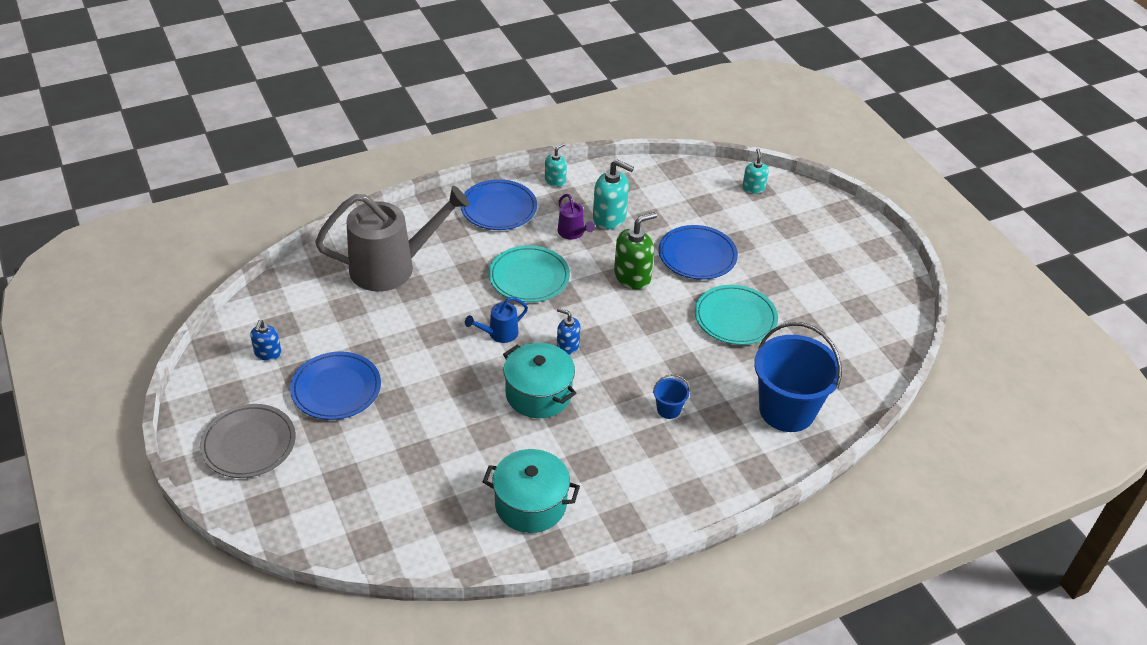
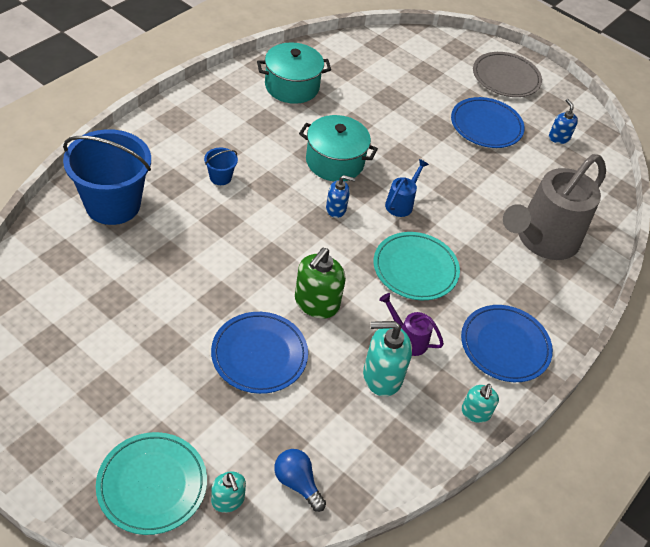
camera: 150 degrees right, 5 degrees up
(704, 183) = (297, 483): none -> blue light bulb
(735, 318) = (190, 286): turquoise plate -> turquoise plate (152, 485)

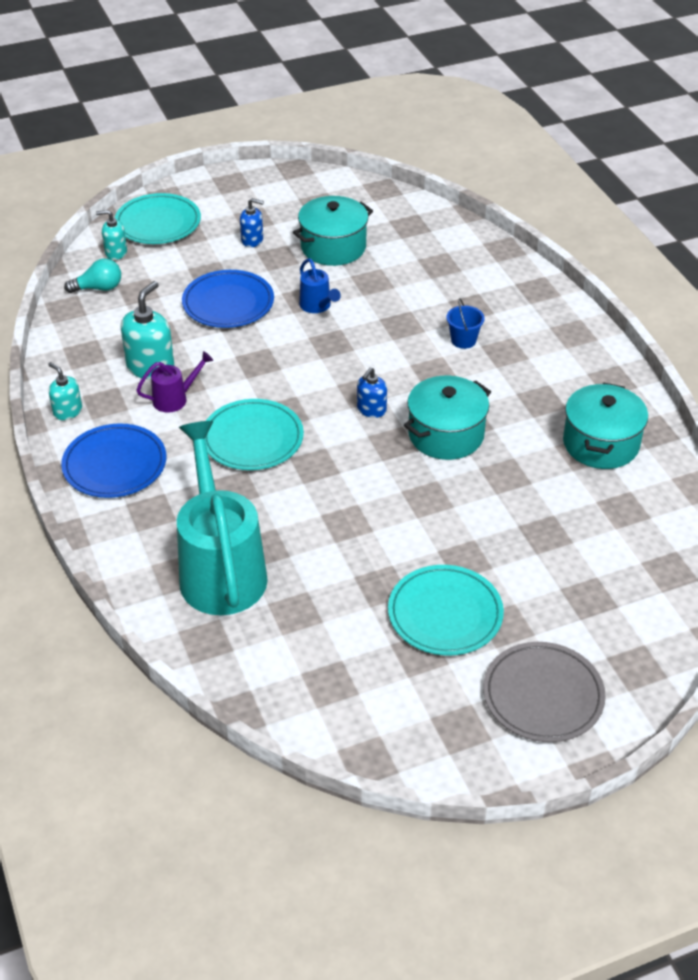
camera: 125 degrees right, 5 degrees down
(113, 204) = (459, 264): blue bucket -> none
(127, 304) = (333, 247): none -> turquoise pot
(297, 483) = (98, 288): blue light bulb -> turquoise light bulb
(316, 303) = (258, 354): green soap dispenser -> none
(401, 203) = (350, 466): blue watering can -> blue watering can (317, 306)
(486, 126) = (445, 614): blue plate -> turquoise plate
(541, 240) = (220, 569): grey watering can -> turquoise watering can
(558, 138) = (382, 692): blue soap dispenser -> blue soap dispenser (252, 240)

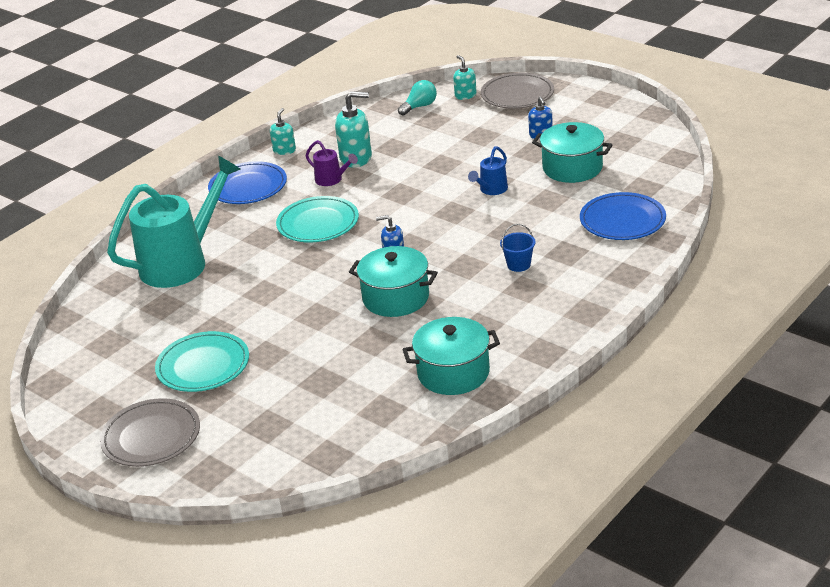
camera: 65 degrees right, 10 degrees down
(98, 288) = (419, 106): turquoise light bulb -> turquoise light bulb turned 90 degrees counterclockwise
(158, 223) = (517, 95): turquoise plate -> grey plate
(228, 303) = (455, 156): blue plate -> blue plate (622, 220)

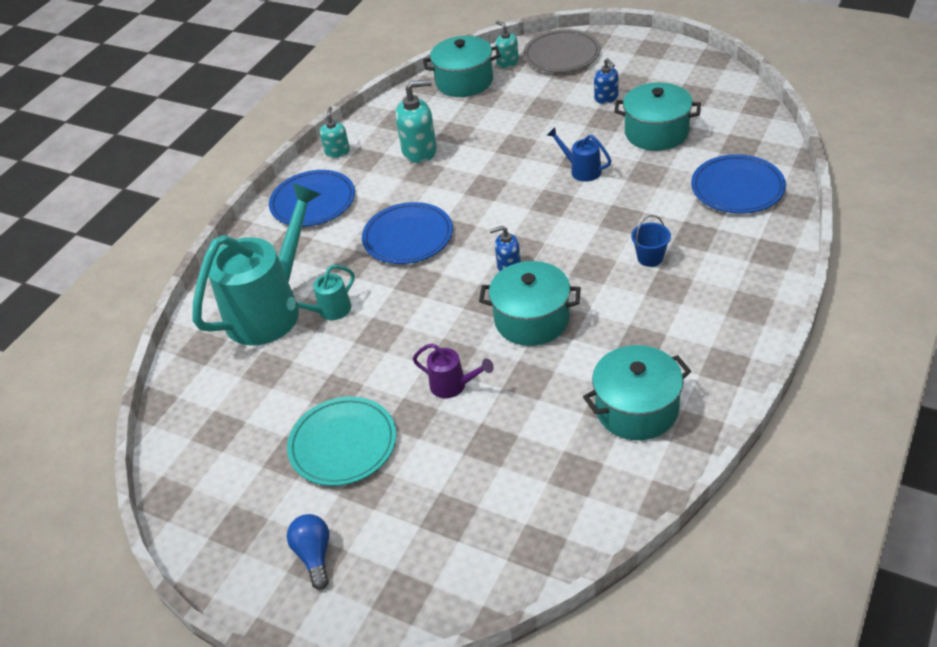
camera: 10 degrees left, 10 degrees up
(151, 437) = (314, 555): grey plate -> blue light bulb
(230, 270) = (330, 311): none -> turquoise watering can
(318, 223) = (408, 237): turquoise plate -> blue plate
(332, 180) = (403, 181): purple watering can -> purple watering can (453, 386)
(419, 106) = (464, 81): turquoise light bulb -> turquoise pot
(491, 190) = (581, 170): blue watering can -> blue watering can turned 105 degrees clockwise

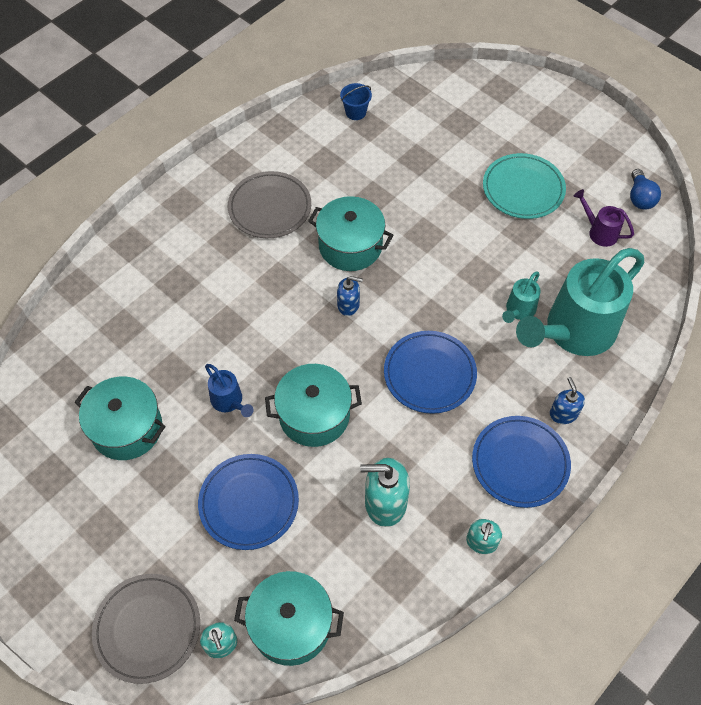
camera: 170 degrees left, 15 degrees up
(314, 555) = (551, 124): blue light bulb -> blue light bulb (640, 197)
(330, 311) = (518, 311): turquoise watering can -> turquoise watering can turned 150 degrees clockwise
(453, 386) = (431, 209): purple watering can -> purple watering can (599, 232)
(606, 98) = (143, 510): blue soap dispenser -> blue soap dispenser (563, 413)
(636, 409) = (308, 153): turquoise pot -> turquoise pot (314, 415)
(645, 331) = (270, 208): none -> grey plate
(650, 258) = (227, 273): blue bucket -> blue bucket (355, 112)
(737, 188) = (106, 322): blue plate -> blue plate (249, 503)

